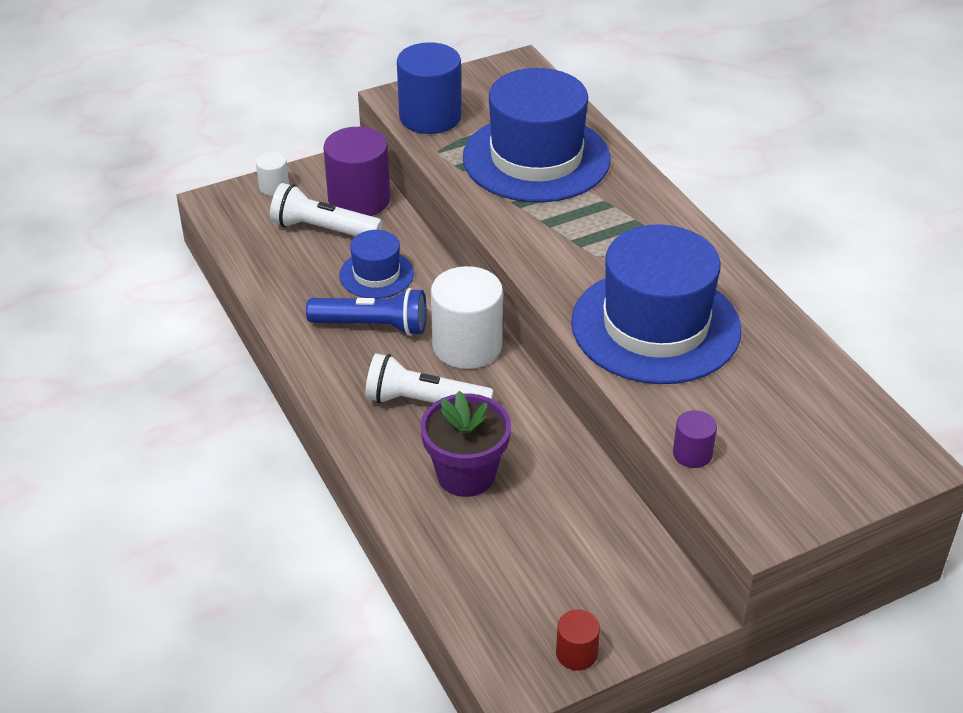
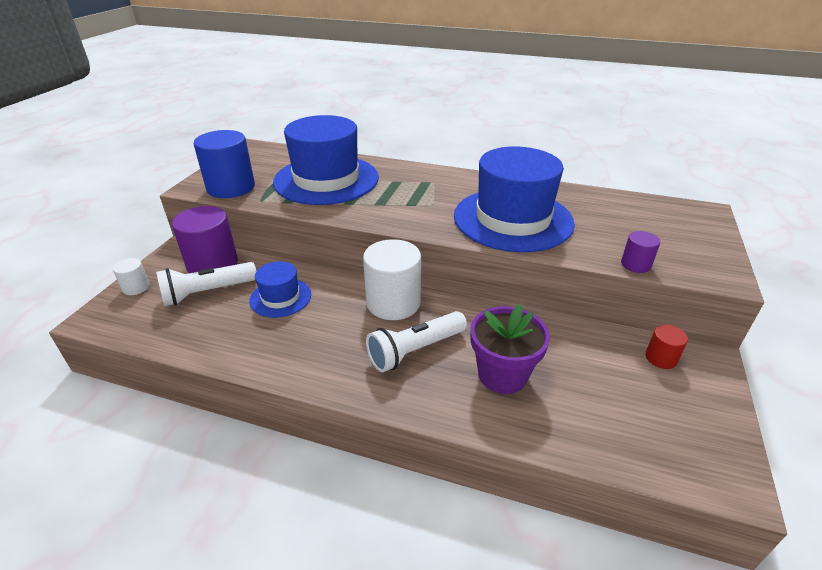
camera: 45 degrees left, 5 degrees down
(373, 326) = (319, 328): blue flashlight -> none
(576, 653) = (720, 432): red cylinder -> red cylinder (661, 358)

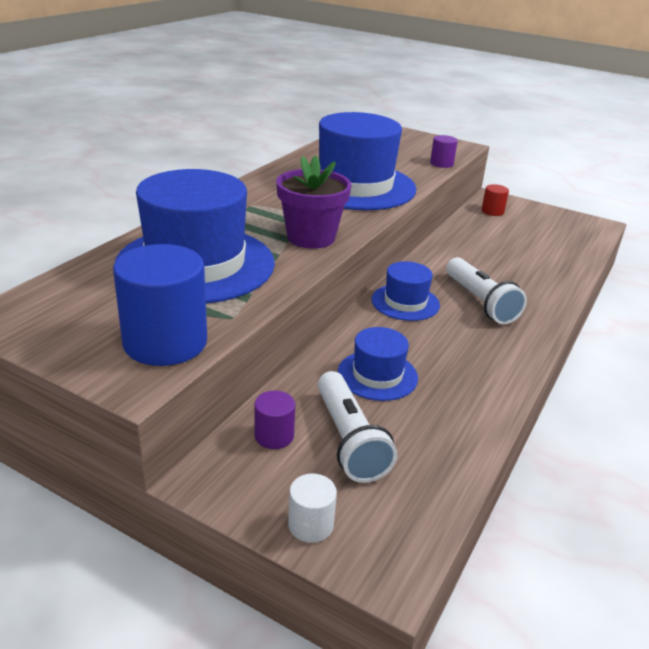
camera: 80 degrees left, 5 degrees down
(213, 264) = (274, 436): purple cylinder -> purple cylinder, size x0.49
(393, 303) = (405, 302): white cylinder -> blue hat
(502, 375) = (511, 269): purple flower pot -> purple flower pot (311, 237)

